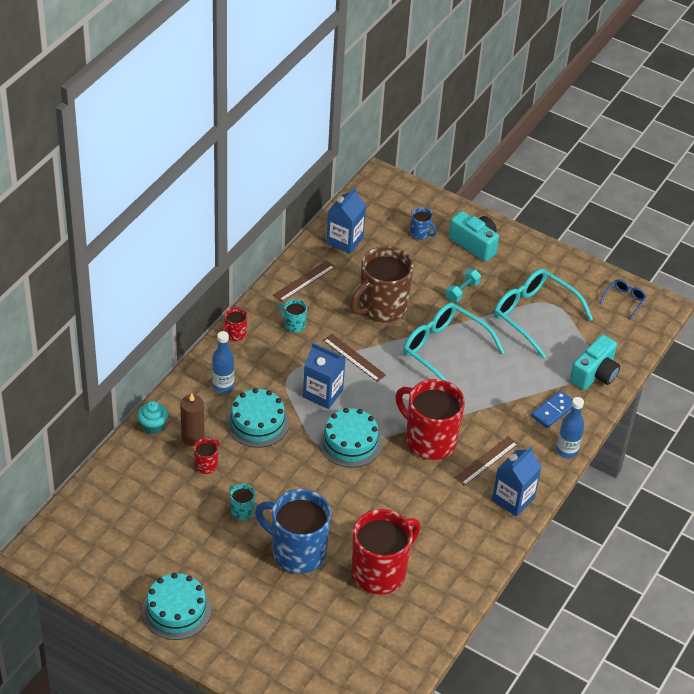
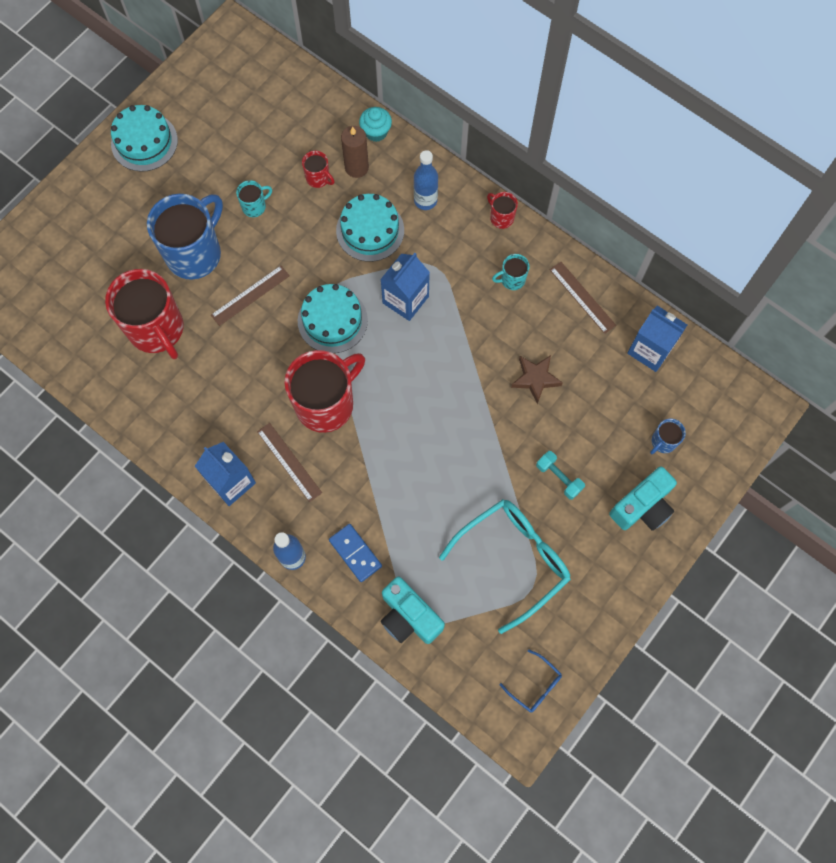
camera: 100 degrees right, 25 degrees up
(294, 325) = (512, 279): turquoise mug -> turquoise mug turned 150 degrees counterclockwise
(354, 357) = (457, 338): brown ruler -> brown ruler (250, 295)
(381, 307) = (535, 379): brown mug -> brown star
(444, 350) = (461, 440): turquoise glasses -> none

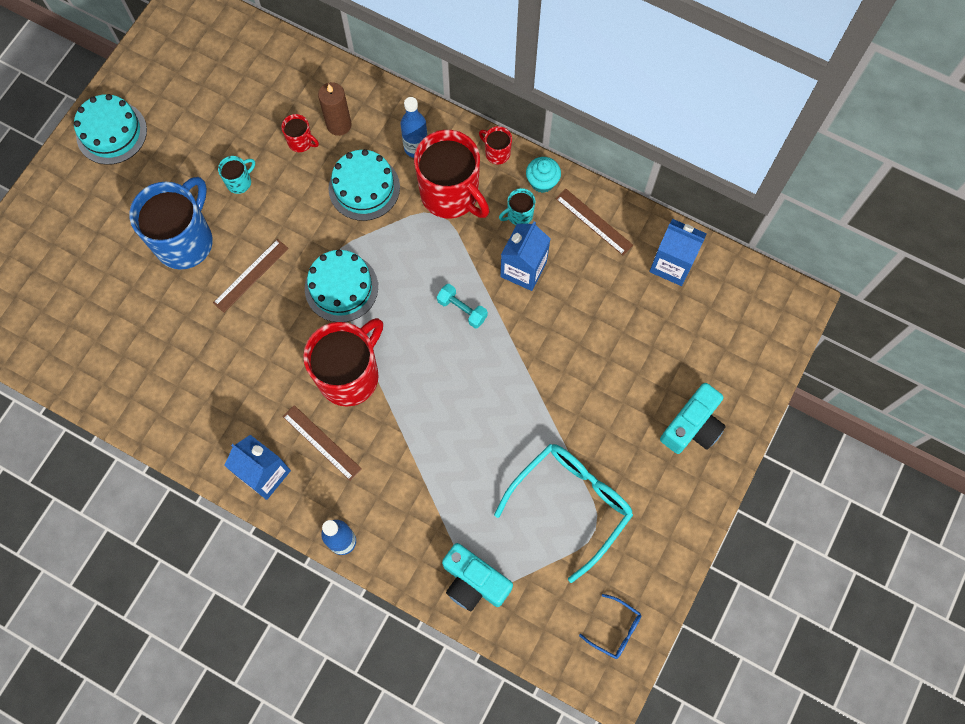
camera: 10 degrees left, 0 degrees up
(157, 329) = (158, 327): red mug -> red mug (450, 195)
(355, 553) = (407, 526): blue domino -> none
(376, 132) = (352, 85): turquoise cupcake -> turquoise cupcake (542, 182)
(405, 299) = (413, 253): blue carton -> blue carton (523, 269)
(535, 379) = (561, 313): brown star -> none
(559, 477) = (602, 411): turquoise dumbbell -> turquoise dumbbell (462, 309)
(663, 442) = (701, 356): blue mug -> none

